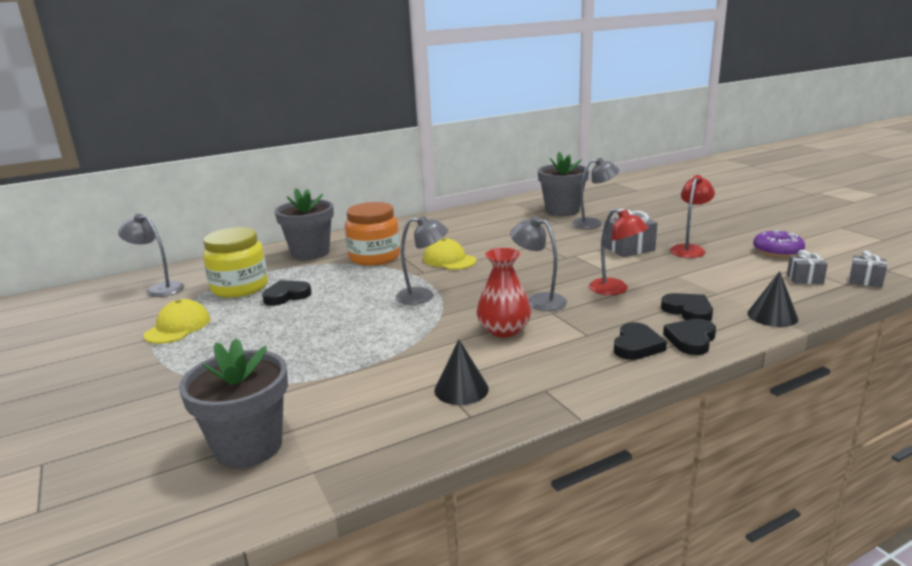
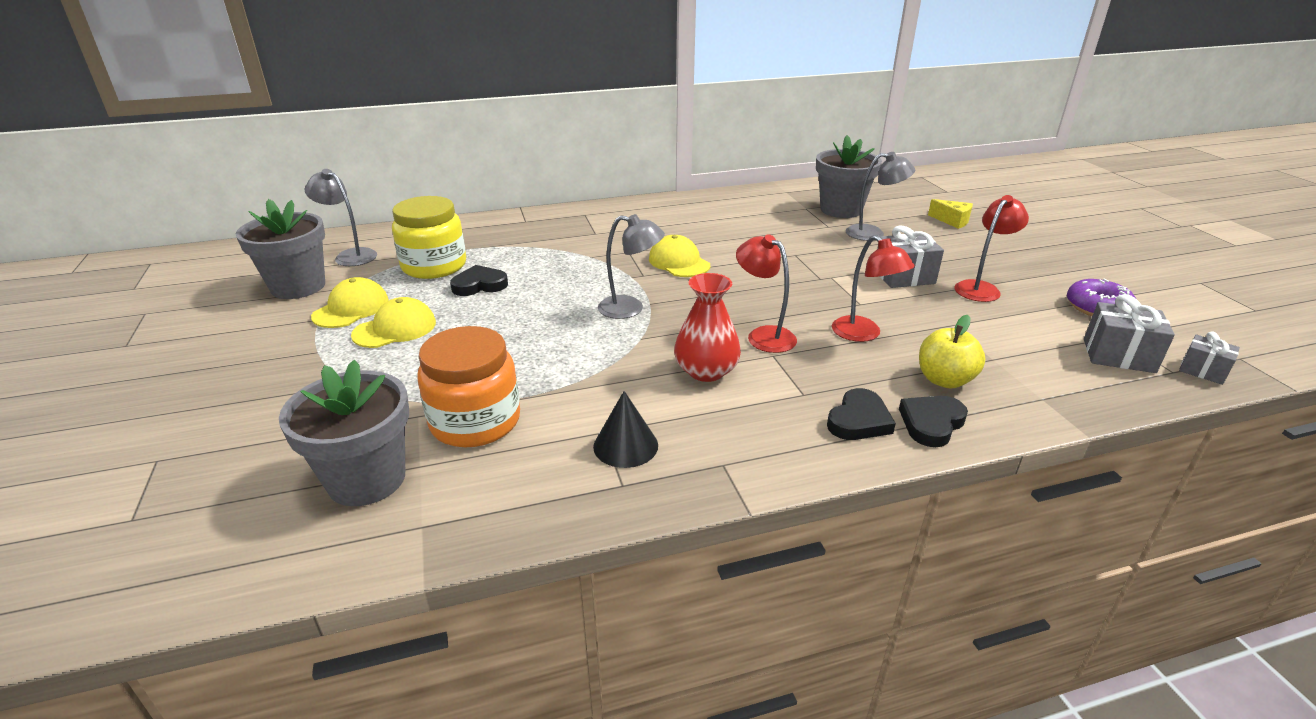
camera: 10 degrees right, 10 degrees up
(225, 336) = (395, 329): none -> yellow cap
(310, 253) = (526, 230): grey flower pot -> grey flower pot (298, 287)
(374, 257) = (595, 246): orange jar -> orange jar (475, 421)
(539, 300) = (763, 335): grey lamp -> red lamp
(649, 209) = (952, 221): none -> yellow cheese
(688, 311) = (944, 380): black heart -> yellow apple
(772, 316) = (1052, 405): black cone -> none
(804, 279) = (1118, 355): grey gift -> grey gift, size x1.59

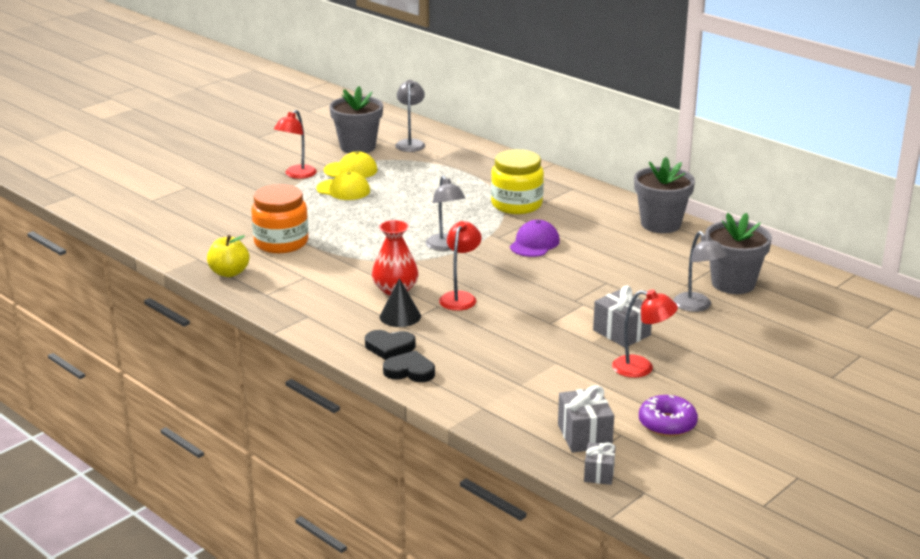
camera: 60 degrees right, 5 degrees down
(367, 479) = (216, 235): grey flower pot -> grey flower pot (660, 224)
(434, 266) = (427, 171): yellow jar -> yellow jar (516, 204)
(479, 285) = (420, 192): black heart -> none
(625, 445) = (298, 286): black cone -> black cone (400, 316)
(679, 262) = (534, 243): yellow cap -> purple cap
(863, 334) = (502, 331): red lamp -> red lamp (297, 175)
(944, 380) = (469, 369): yellow apple -> yellow apple (229, 273)
(952, 221) = (782, 339): yellow cheese -> none

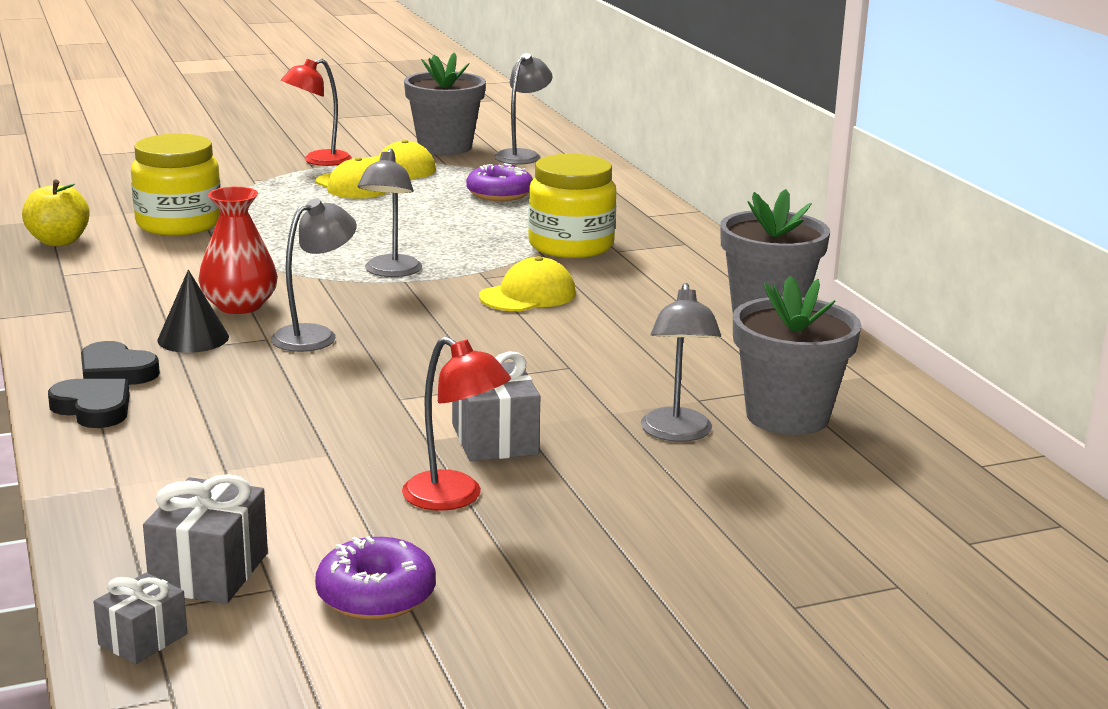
camera: 25 degrees right, 5 degrees down
(281, 242) = (179, 224): orange jar -> yellow jar
(434, 176) = (499, 194): none -> purple donut
(460, 297) = (315, 335): red lamp -> grey lamp
(534, 243) = (528, 295): purple cap -> yellow cap

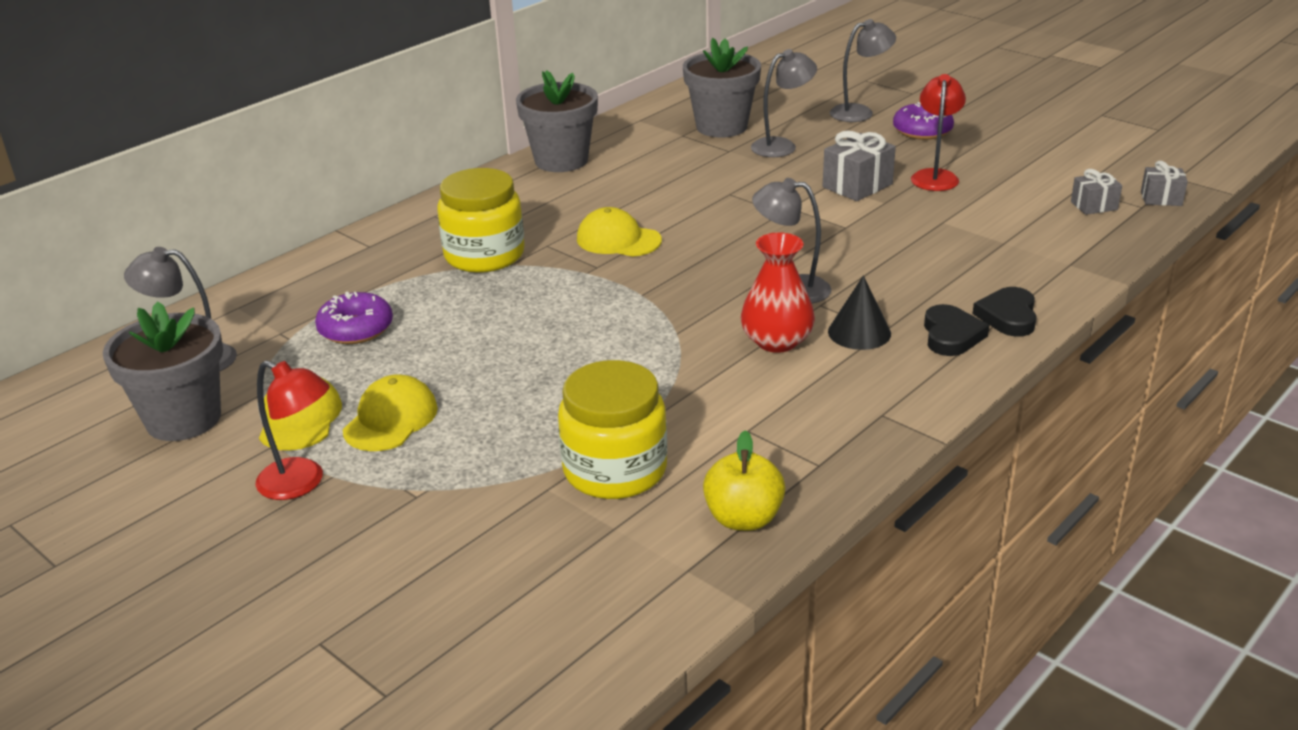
camera: 115 degrees left, 10 degrees up
(209, 572) = (1094, 206): grey gift -> grey gift, size x0.63
(376, 595) = (1044, 165): purple donut -> purple donut (922, 131)
(390, 272) = (628, 307): grey lamp -> grey lamp (859, 112)

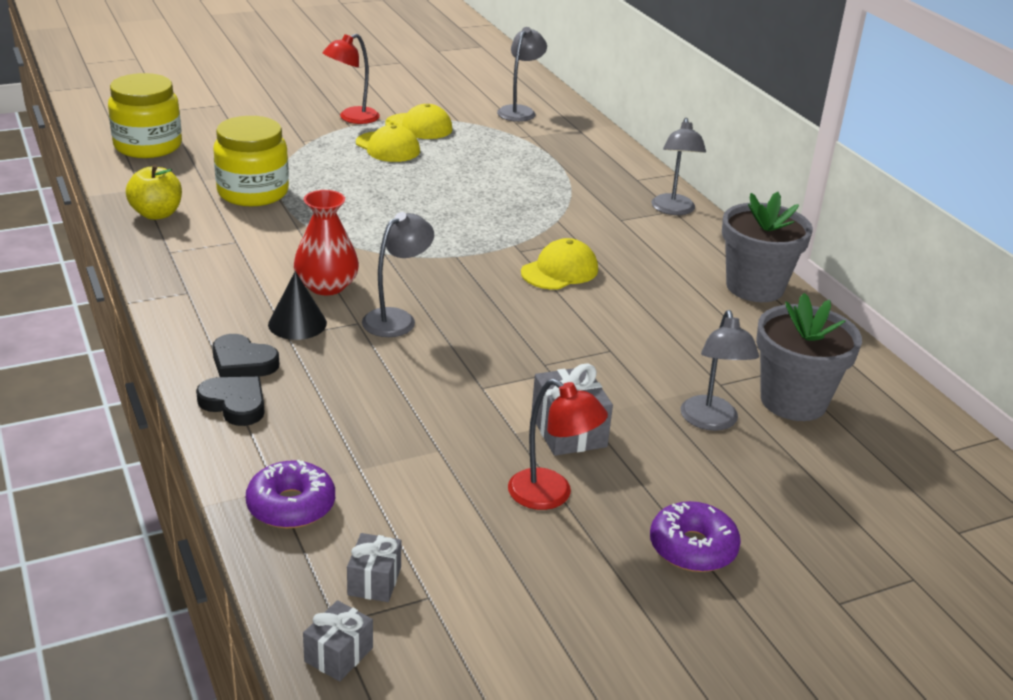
camera: 110 degrees right, 0 degrees up
(183, 419) = (453, 102): grey flower pot -> none
(356, 329) = (511, 156): purple donut -> purple donut (291, 506)
(484, 255) = (582, 214): yellow jar -> yellow jar (148, 146)
(859, 112) = (787, 521): grey lamp -> grey lamp (673, 210)

